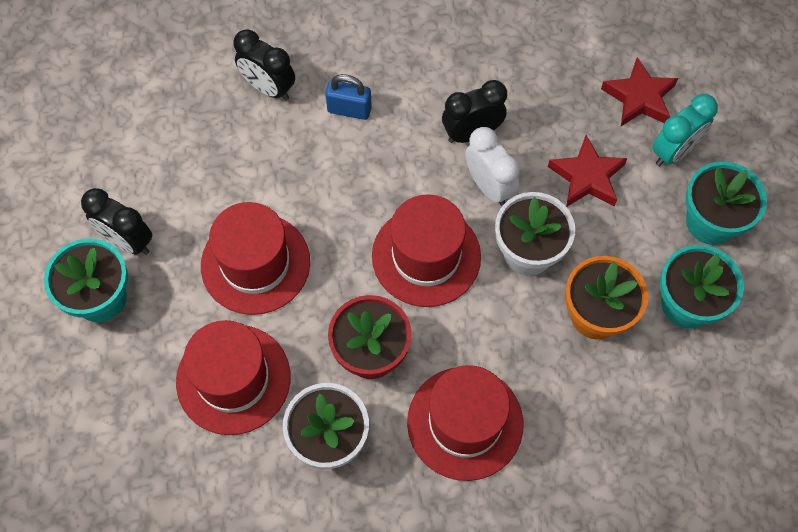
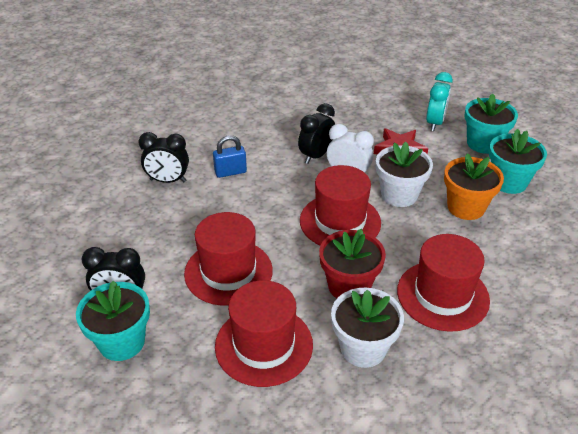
camera: 30 degrees left, 25 degrees down
(639, 98) = (395, 109): red star -> none

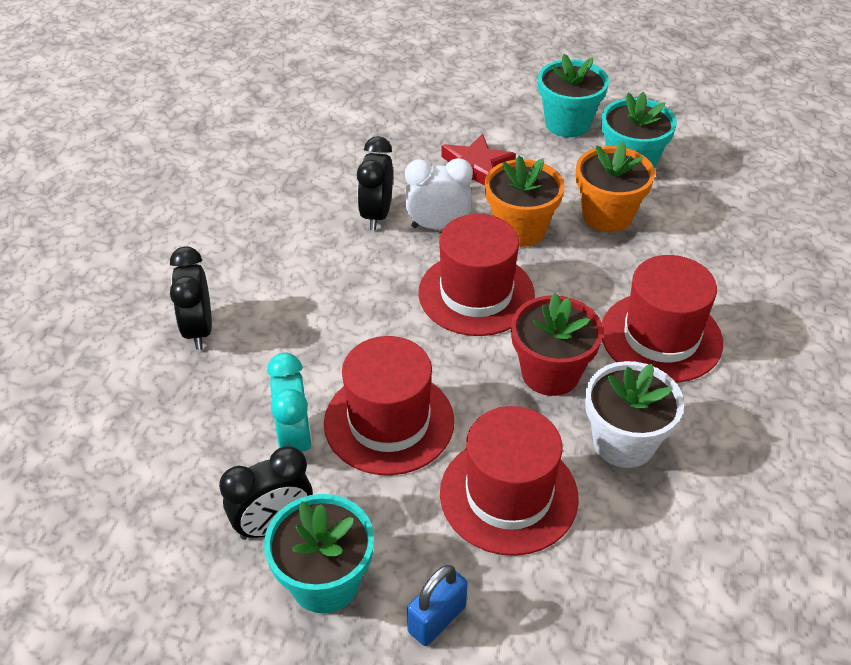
camera: 30 degrees left, 5 degrees up
(168, 181) = (198, 330): black clock -> black clock turned 105 degrees clockwise
(230, 172) = (279, 282): blue padlock -> blue padlock (437, 619)
(399, 195) = (520, 229): white flower pot -> orange flower pot
(435, 123) = (491, 115): turquoise clock -> turquoise clock (295, 439)

